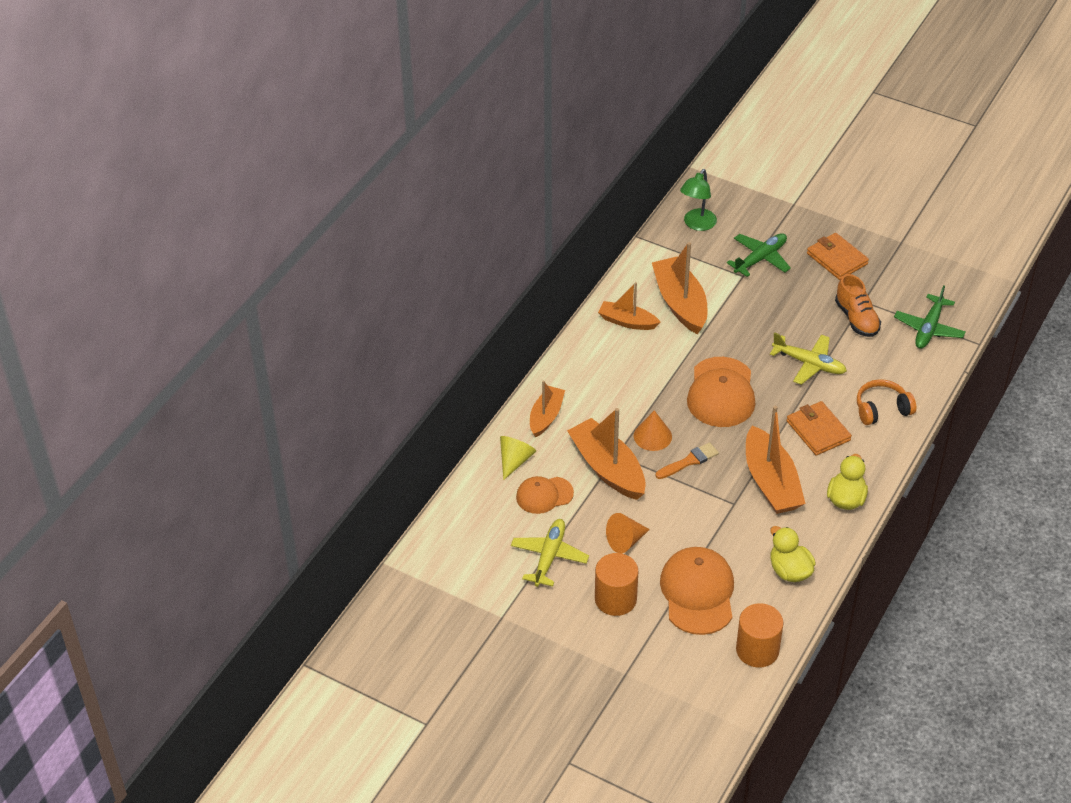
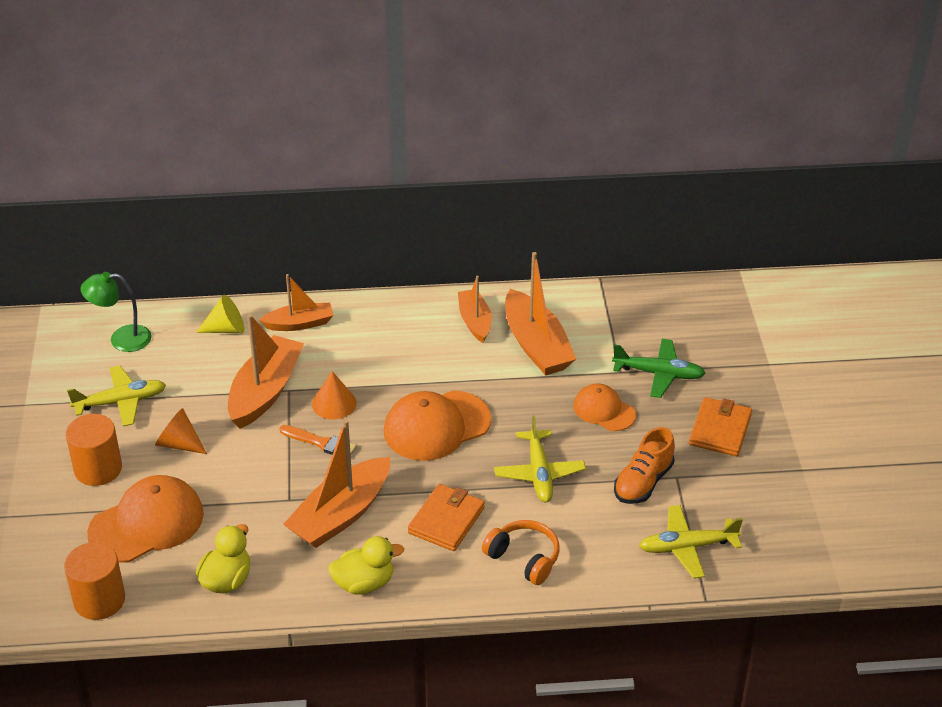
camera: 55 degrees right, 5 degrees down
(544, 495) = (197, 365): orange cap -> orange cap (604, 410)
(680, 303) = (536, 345): orange boat -> orange boat turned 120 degrees clockwise
(697, 224) = (660, 309): green lamp -> green lamp (121, 339)
(928, 328) = (687, 547): green plane -> yellow plane

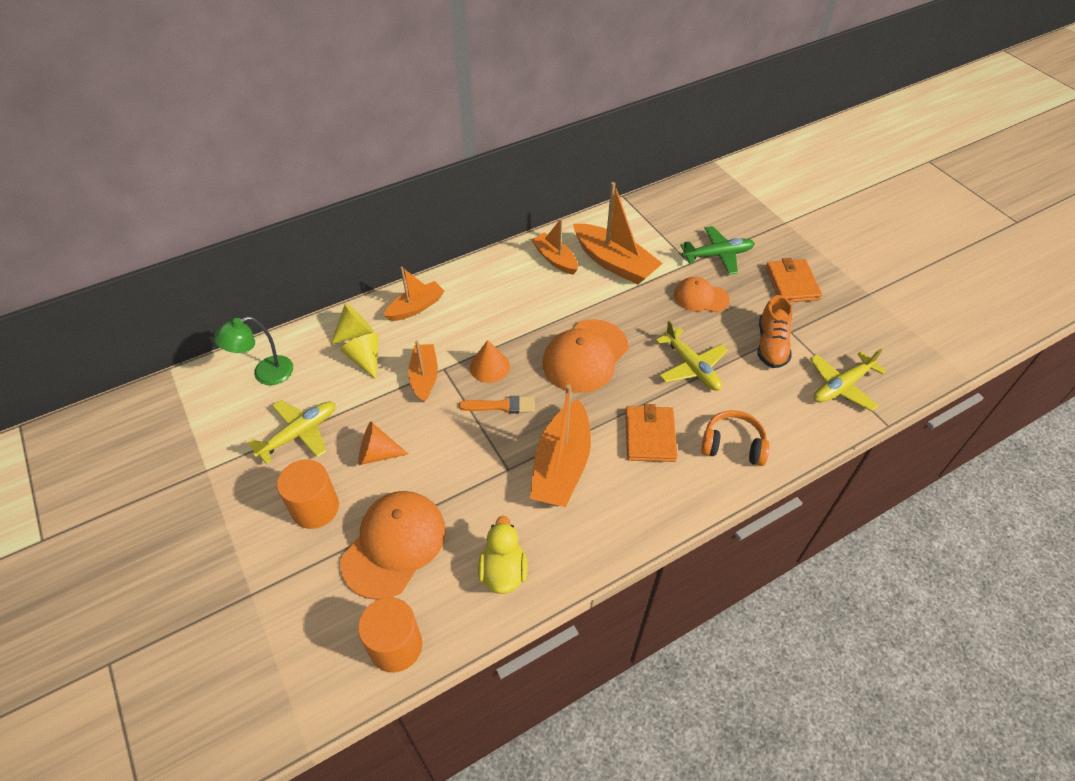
camera: 25 degrees left, 10 degrees up
(220, 357) = (365, 360): none -> yellow cone
(265, 391) = (424, 377): orange boat -> orange boat, size x0.61
(364, 583) = (623, 522): yellow duck -> none

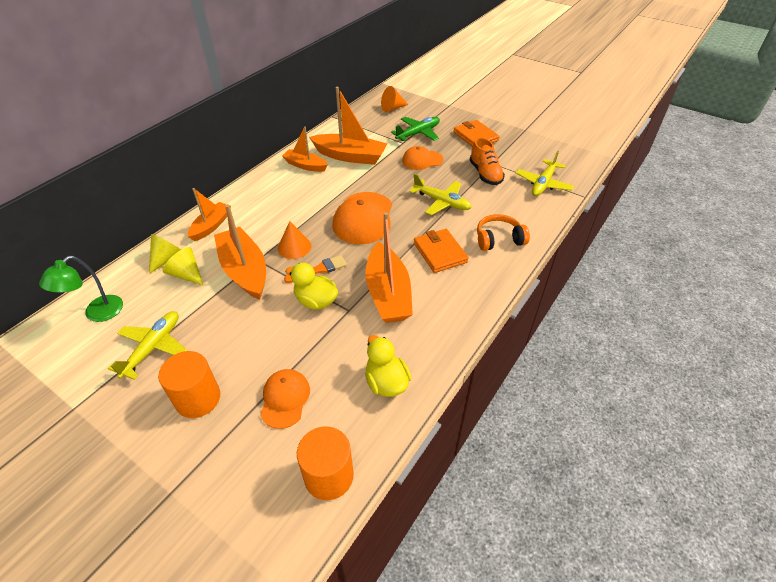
camera: 25 degrees left, 5 degrees down
(377, 454) = (233, 337): orange cone -> orange cone (392, 108)
(394, 545) = (285, 399): orange cap -> orange cap, size x0.60
(424, 377) = (245, 270): orange boat -> orange boat, size x1.64
(479, 444) = (316, 301): none -> yellow duck

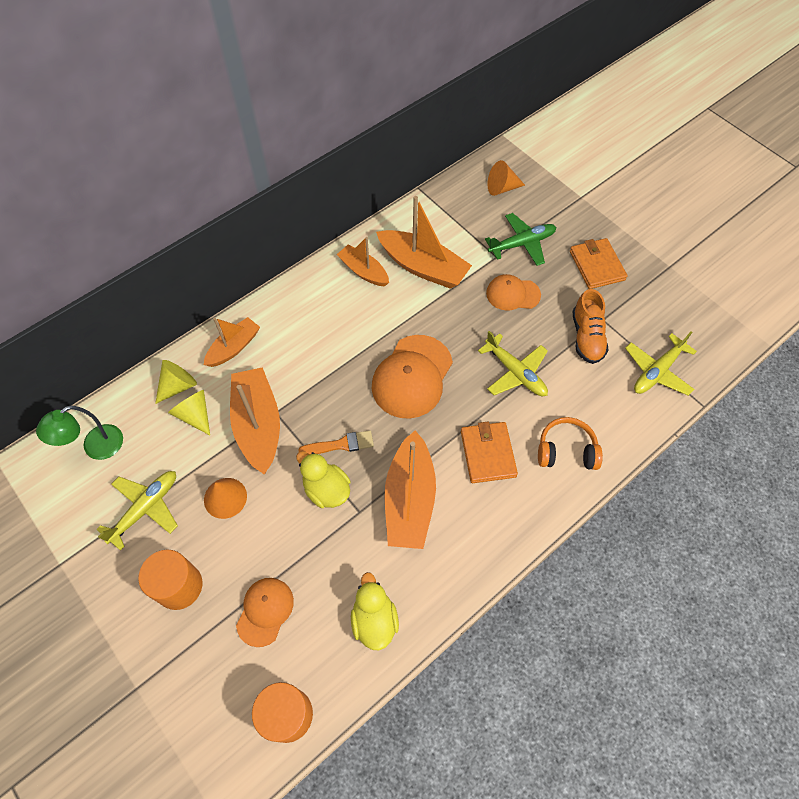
camera: 15 degrees right, 15 degrees up
(294, 247) = (320, 403): orange cone -> orange cone (225, 498)

